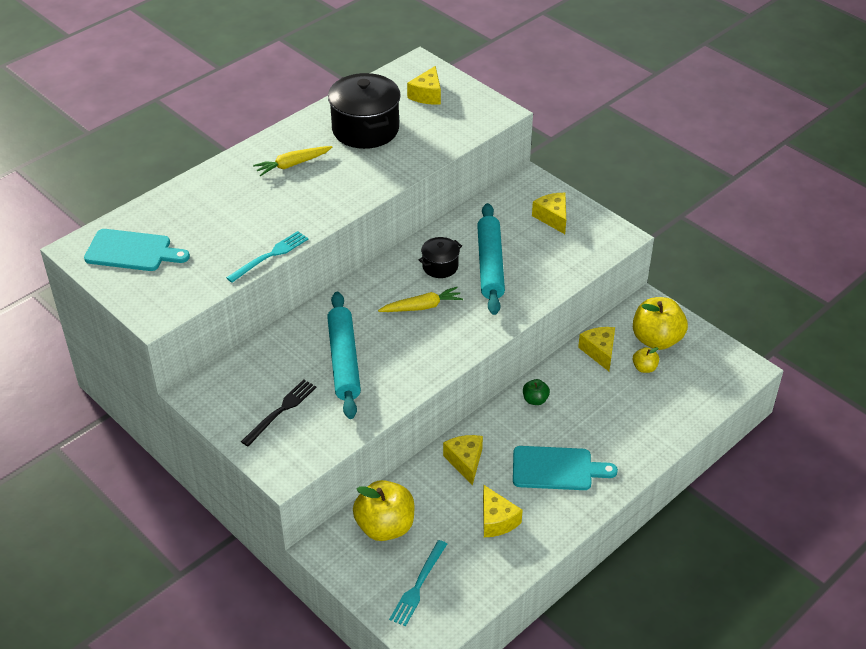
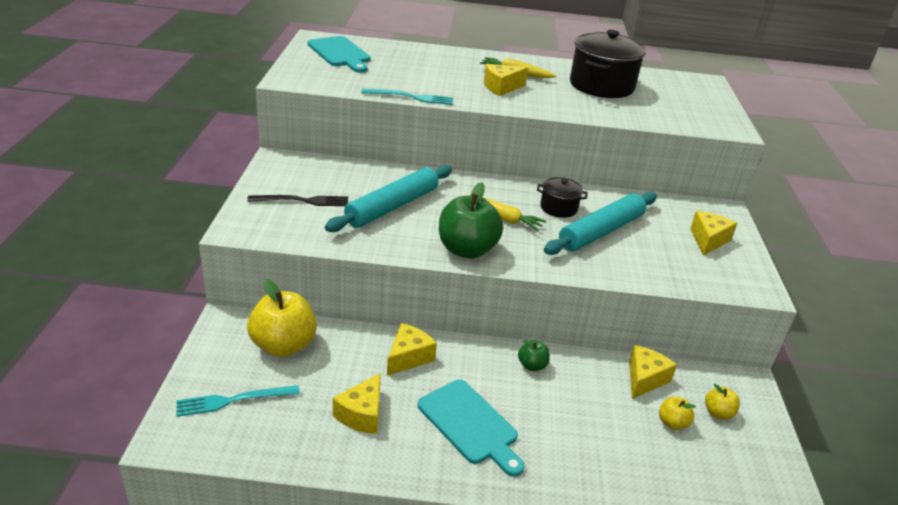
camera: 45 degrees right, 10 degrees down
(427, 95) = (684, 95): yellow cheese -> yellow cheese (501, 87)
(441, 353) = (467, 250): none -> green apple
(656, 339) = (718, 413): yellow apple -> yellow apple, size x0.48

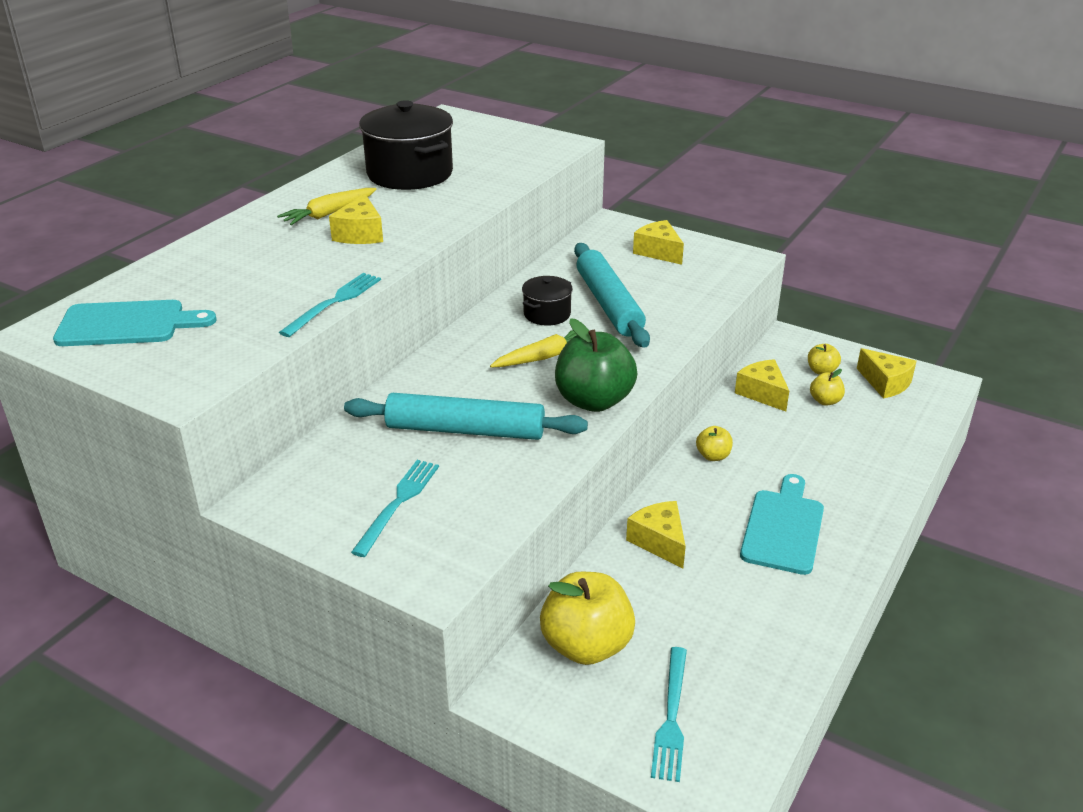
camera: 60 degrees left, 0 degrees up
(302, 201) = (398, 503): black fork -> turquoise fork
(362, 414) = (738, 606): yellow cheese -> yellow cheese (885, 383)
(392, 207) = (465, 430): turquoise rolling pin -> turquoise rolling pin turned 60 degrees counterclockwise
(470, 424) = (783, 528): turquoise cutting board -> turquoise cutting board turned 60 degrees counterclockwise
(532, 365) = (713, 456): green apple -> yellow apple

